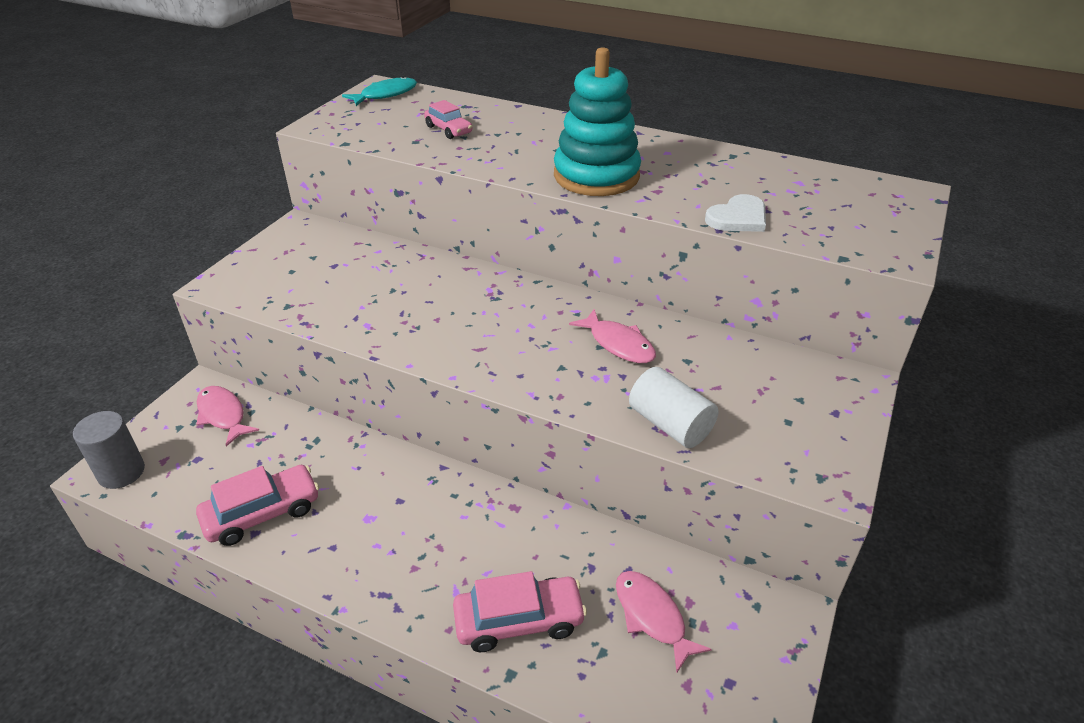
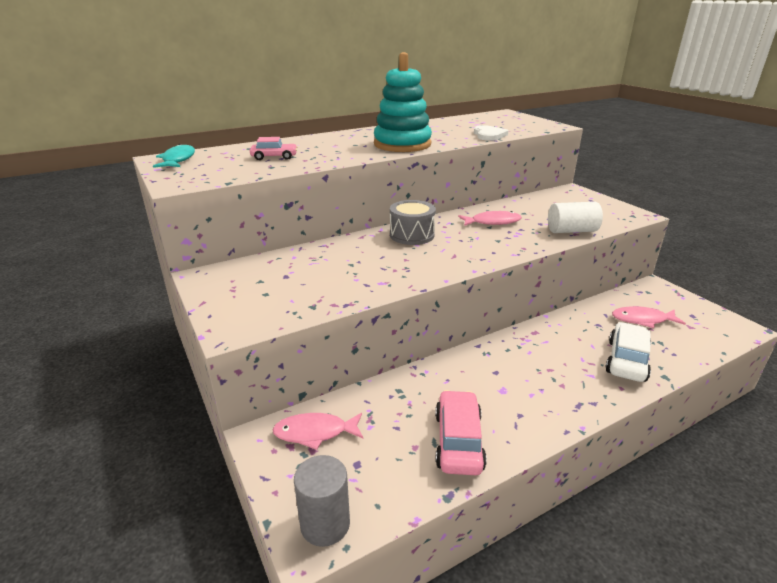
camera: 55 degrees left, 10 degrees down
(506, 298) = (412, 235): none -> grey drum
(519, 621) = (626, 360): pink car -> white car

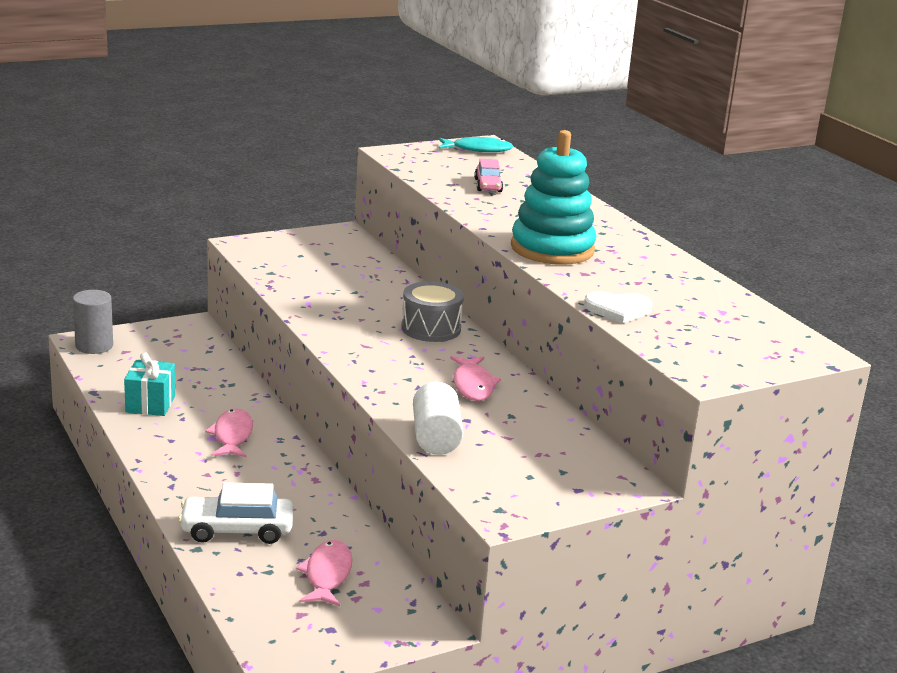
camera: 90 degrees right, 5 degrees down
(315, 432) = (189, 344): pink fish -> pink fish (232, 435)
(458, 441) = (150, 404): pink car -> turquoise gift
(626, 360) = (237, 530): white car -> white car turned 150 degrees clockwise

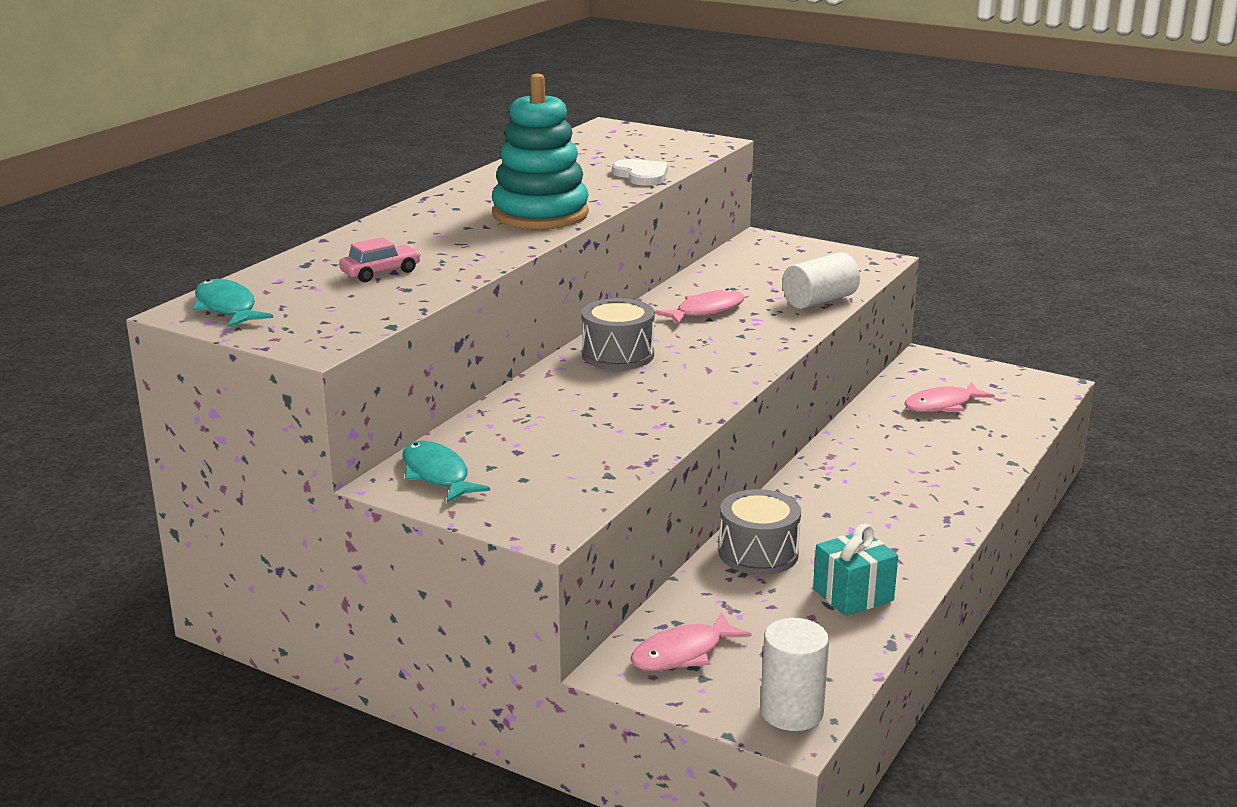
camera: 120 degrees left, 0 degrees up
(94, 346) = (791, 712): grey cylinder -> white cylinder
(232, 435) = (831, 521): pink fish -> pink fish (682, 653)
(235, 398) = (758, 553): none -> grey drum
(237, 530) = (960, 457): white car -> none
(337, 241) = (437, 474): none -> turquoise fish

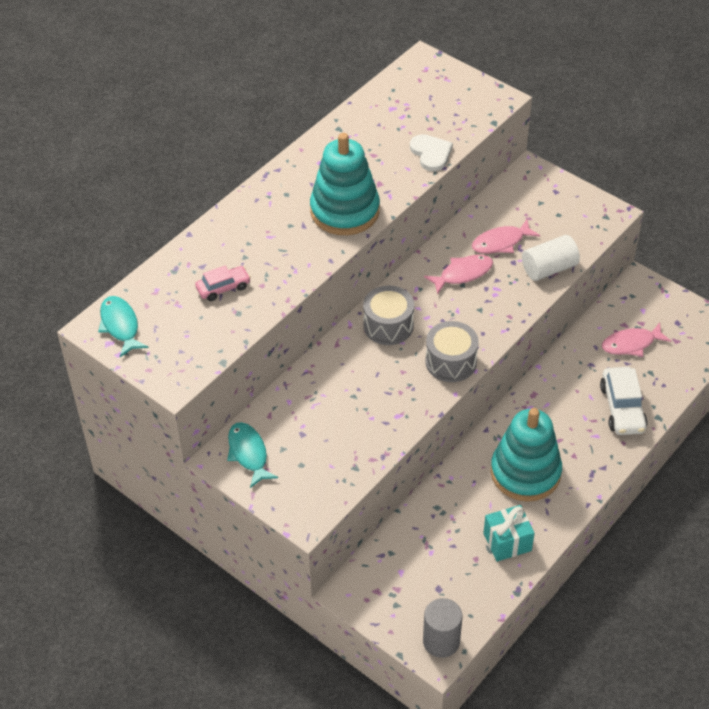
camera: 10 degrees right, 25 degrees up
(682, 653) = (388, 582): pink fish -> pink fish (501, 242)
(758, 553) = (457, 493): grey drum -> grey drum (451, 362)
(791, 712) = (441, 641): white cylinder -> grey cylinder
(850, 525) = (525, 472): none -> turquoise stacking toy
(959, 458) = (622, 408): none -> white car

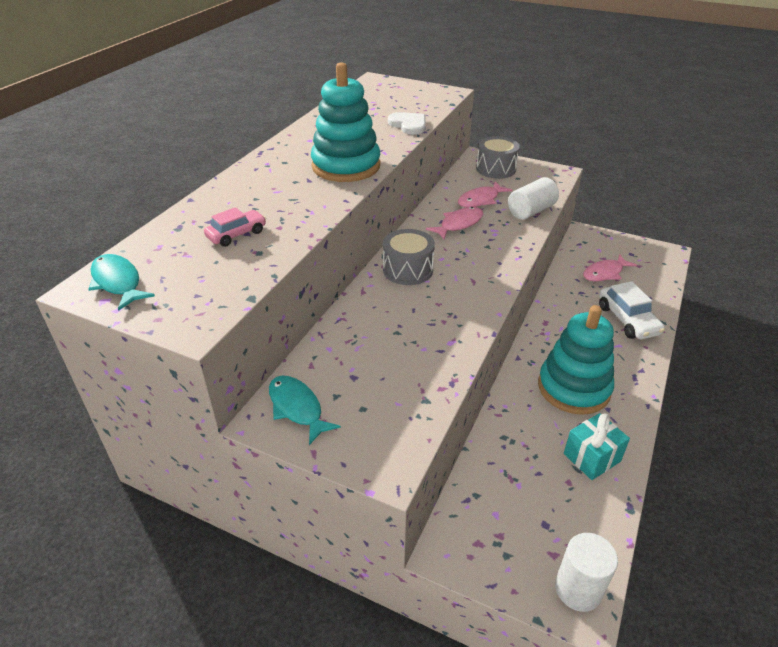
camera: 15 degrees left, 10 degrees down
(441, 641) = (578, 589): grey cylinder -> white cylinder
(451, 362) = (481, 288): grey drum -> grey drum (496, 169)

